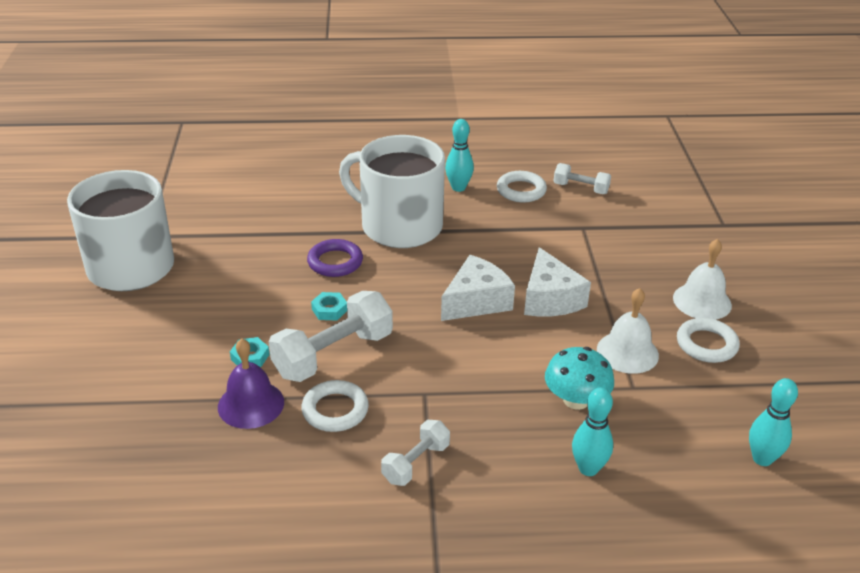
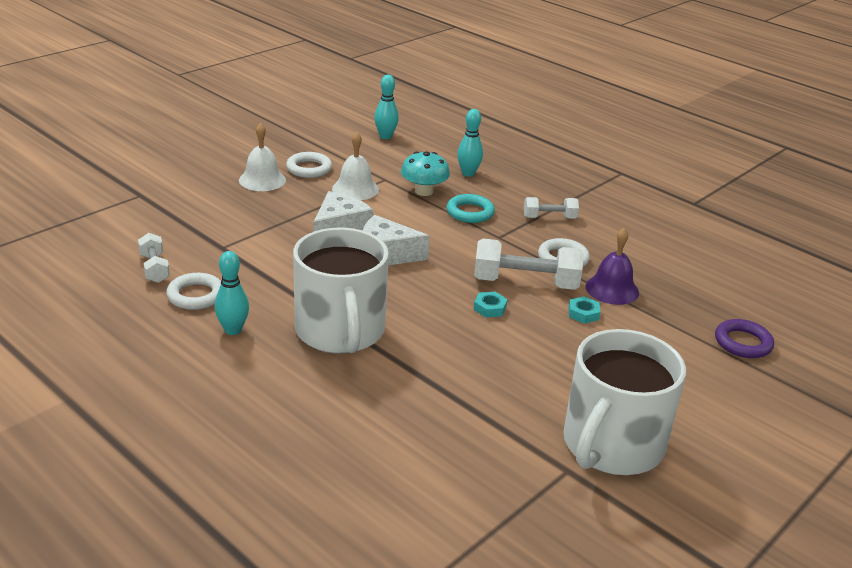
camera: 135 degrees left, 5 degrees down
(335, 262) = (435, 336): purple ring -> purple ring (743, 343)
(494, 405) = (470, 212): none -> turquoise ring

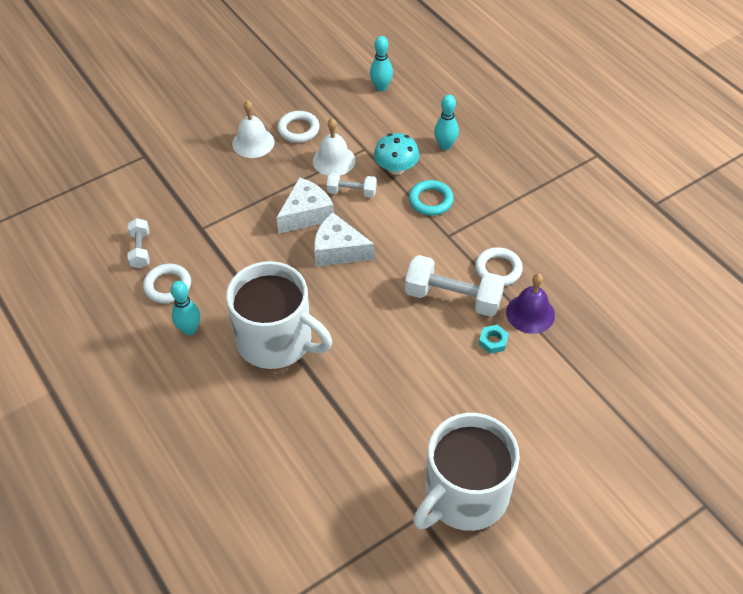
camera: 15 degrees right, 20 degrees up
(340, 331) = (276, 340): white mug -> white mug turned 60 degrees counterclockwise
(490, 308) = (411, 326): turquoise nut -> none
(549, 218) = (504, 214): white dumbbell -> white dumbbell (352, 192)
(743, 343) = (627, 393): purple ring -> none

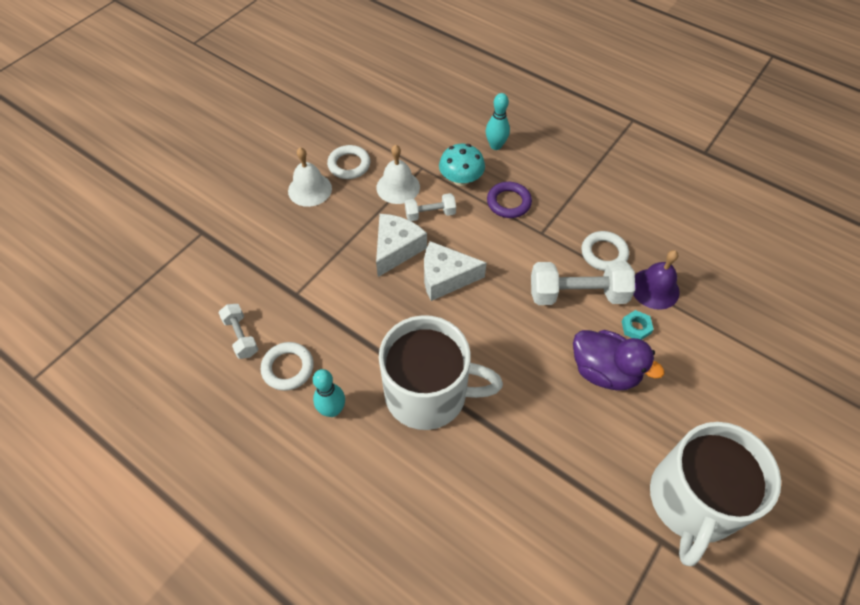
camera: 20 degrees left, 5 degrees up
(381, 87) = (409, 104): turquoise bowling pin -> none
(430, 200) = (508, 202): turquoise ring -> purple ring
(442, 369) = (604, 371): none -> purple duck

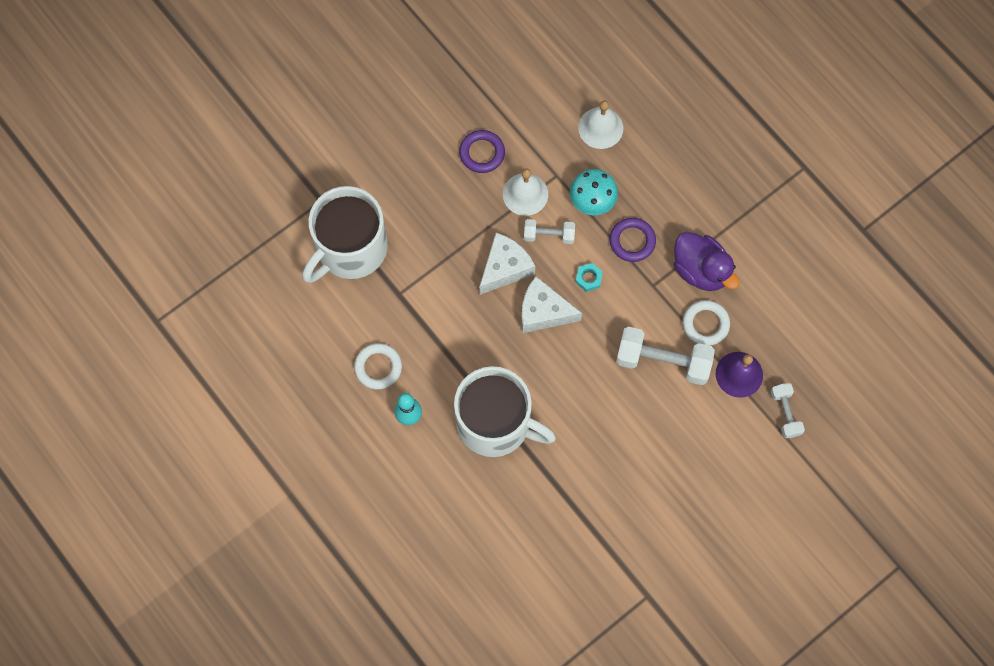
camera: 15 degrees right, 15 degrees up
(241, 336) = (342, 325): white dumbbell -> white dumbbell (785, 413)
(310, 189) = (435, 175): white bell -> white bell (600, 128)
(349, 165) = (482, 153): white ring -> purple ring
(495, 146) = (642, 166): turquoise bowling pin -> none
(604, 371) = (658, 443): purple duck -> purple duck (701, 270)
(636, 327) = (704, 409): turquoise nut -> turquoise nut (588, 278)
(692, 500) = (686, 572): white mug -> white mug (350, 248)

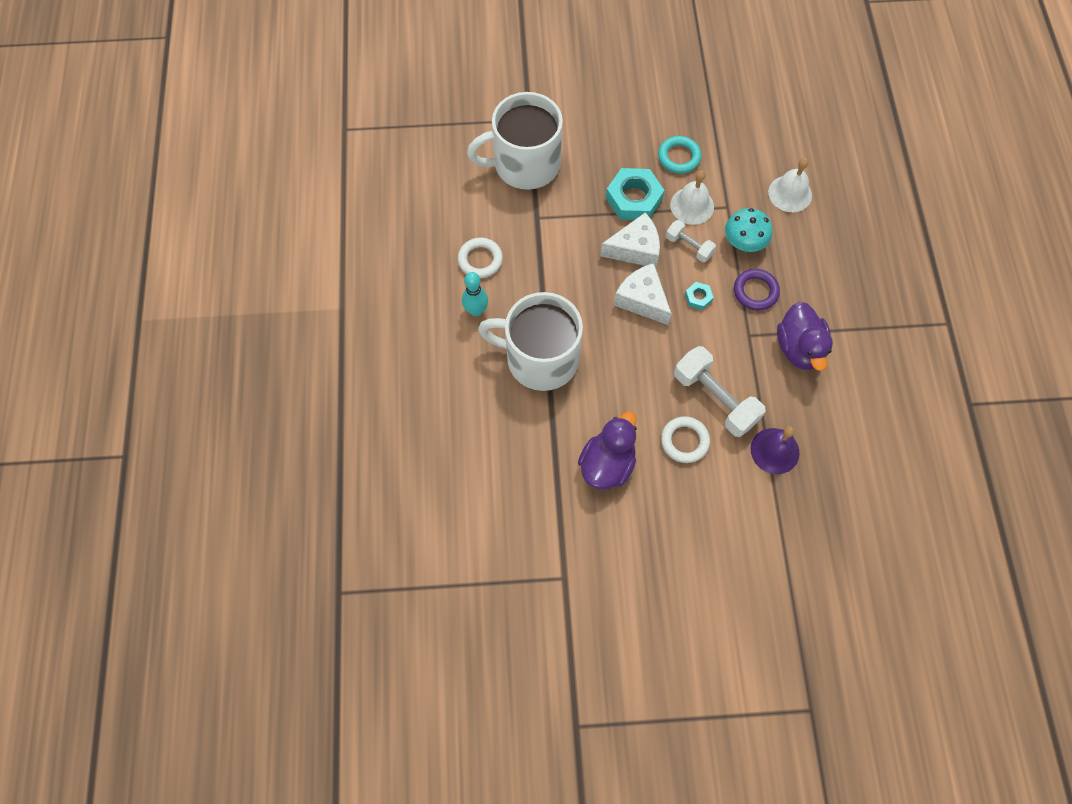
camera: 35 degrees right, 5 degrees down
(470, 220) = (634, 198): none -> turquoise nut
(482, 153) = (679, 157): purple ring -> turquoise ring
(495, 423) = (540, 358): white mug -> white mug turned 135 degrees clockwise
(615, 478) = (607, 464): none -> purple duck
(705, 324) = (773, 393): white ring -> white ring (684, 441)
(785, 413) = (794, 508): white dumbbell -> none

